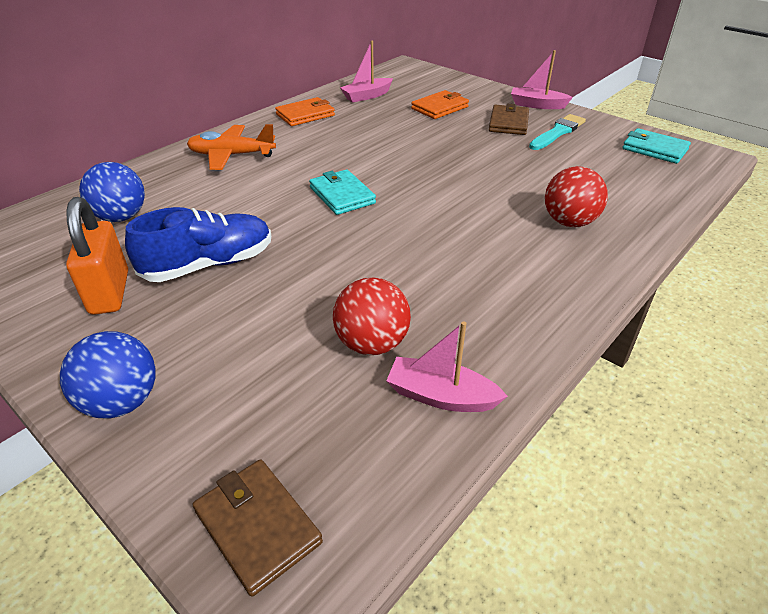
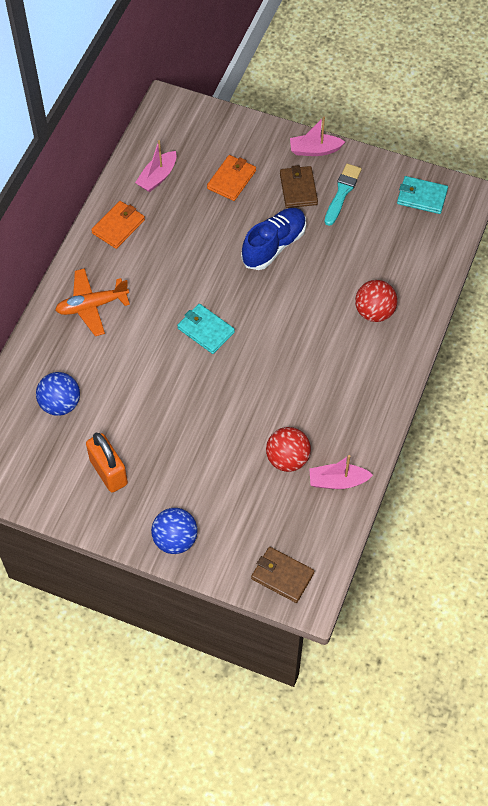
camera: 20 degrees left, 20 degrees up
(209, 264) = (155, 429): blue shoe -> blue shoe (274, 245)

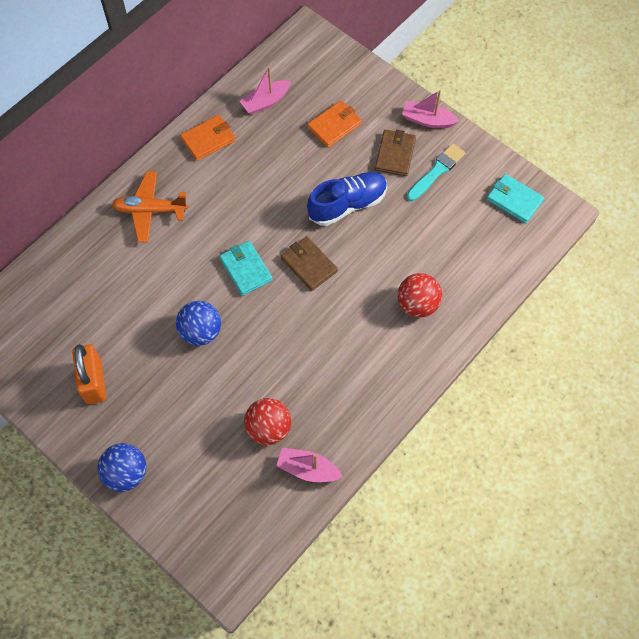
camera: 20 degrees right, 5 degrees up
(60, 404) = (79, 298): blue ball -> blue ball (201, 331)
(282, 576) = (212, 549): brown wallet -> brown wallet (309, 265)

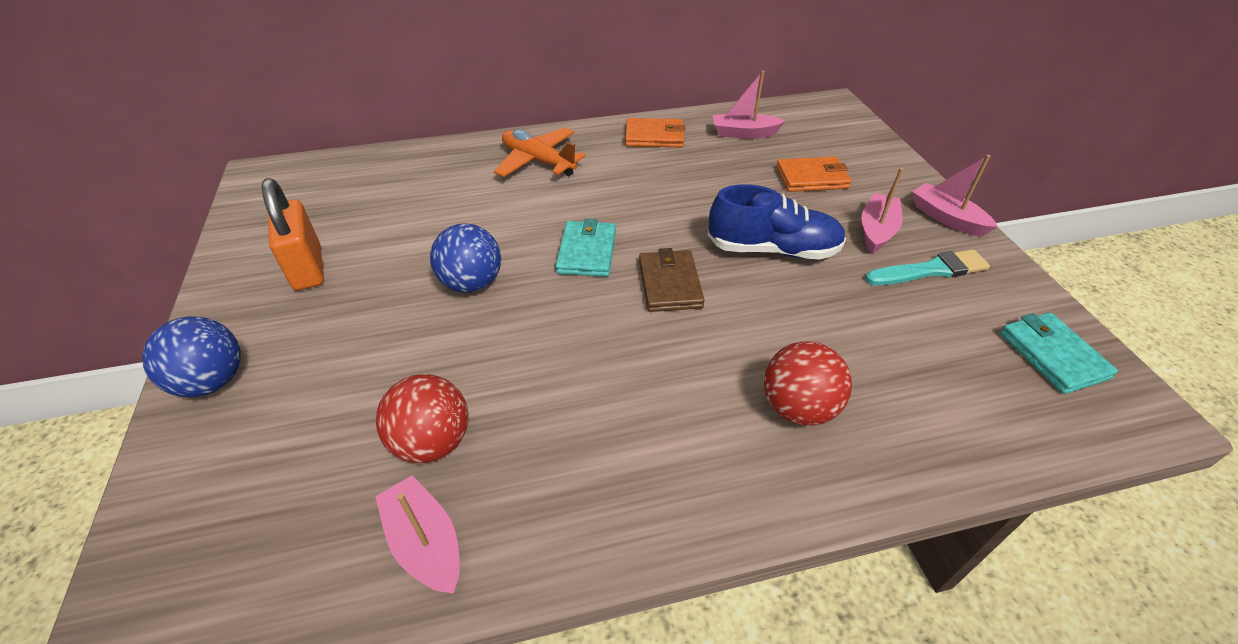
camera: 35 degrees right, 20 degrees down
(94, 382) = (308, 268): orange padlock -> orange padlock turned 45 degrees counterclockwise
(395, 154) = (876, 230): brown wallet -> pink boat

